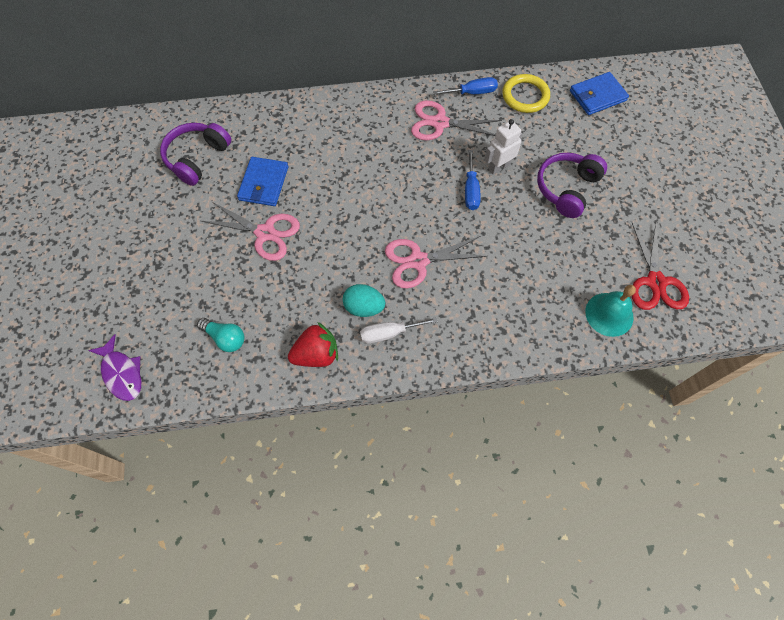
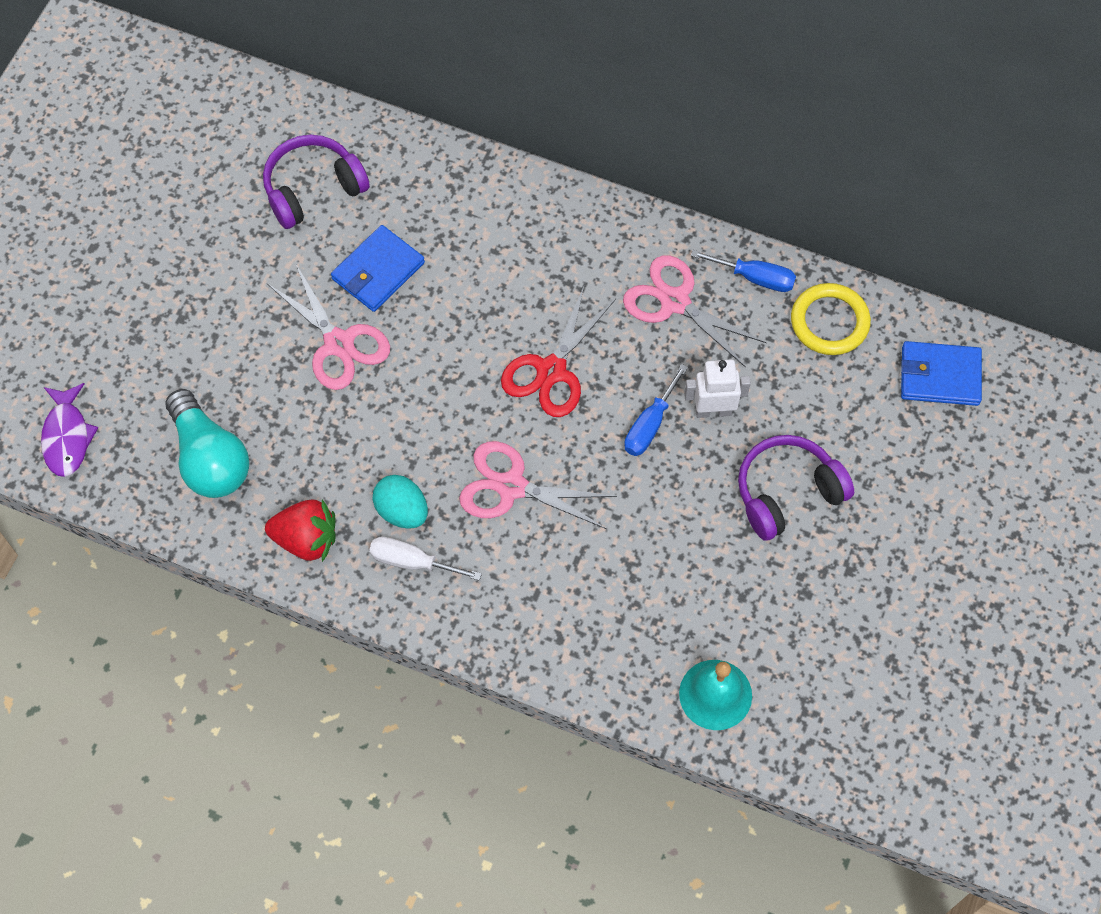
camera: 30 degrees right, 0 degrees up
(225, 338) = (210, 458): turquoise light bulb -> turquoise light bulb, size x1.70
(655, 282) = (813, 687): red scissors -> red scissors (551, 371)

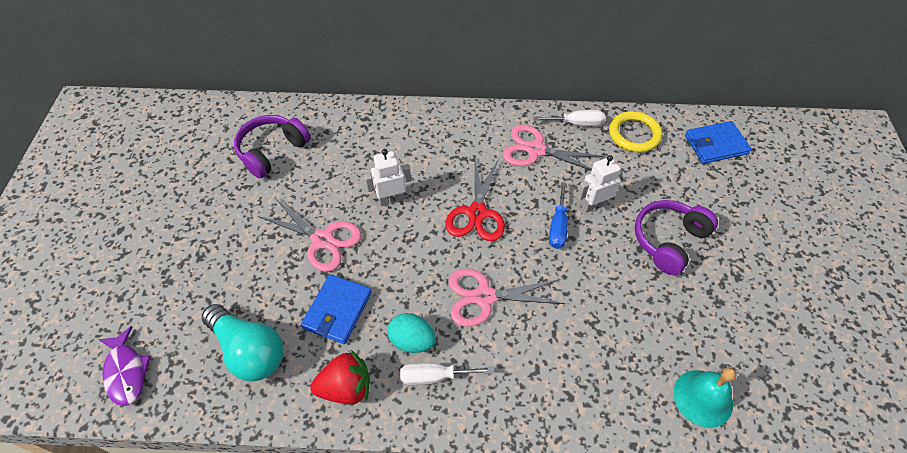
camera: 20 degrees left, 10 degrees down
(378, 271) = (334, 187): blue wallet -> blue wallet (337, 310)
(446, 314) = (391, 199): none -> white robot
(755, 278) = (576, 123): blue screwdriver -> white screwdriver

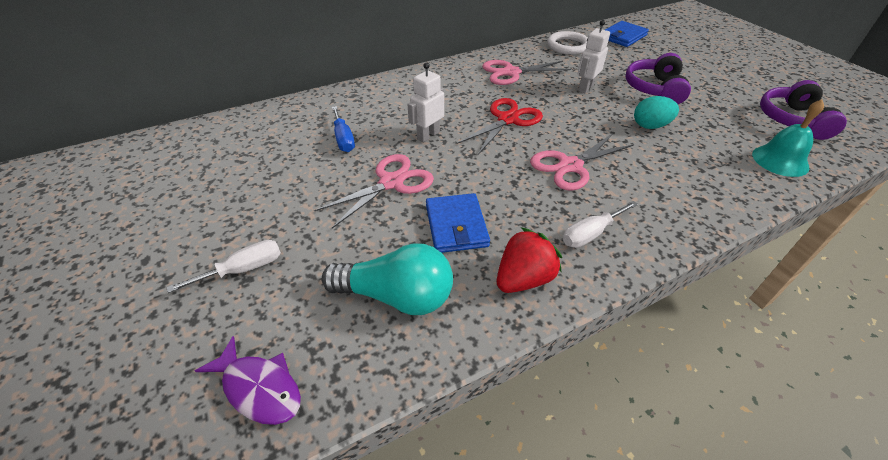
camera: 30 degrees left, 10 degrees down
(272, 151) = (281, 141): purple headphones -> purple headphones (792, 120)
(322, 240) = (391, 182): pink scissors -> pink scissors turned 45 degrees counterclockwise
(412, 341) = (545, 218): turquoise egg -> turquoise egg (650, 126)
(477, 213) = (507, 119): red scissors -> red scissors turned 120 degrees counterclockwise
(558, 226) = (575, 107): blue screwdriver -> blue screwdriver (343, 139)
(576, 123) = (524, 51): white screwdriver -> white screwdriver (243, 269)
(634, 134) = (568, 46): yellow ring -> white ring

